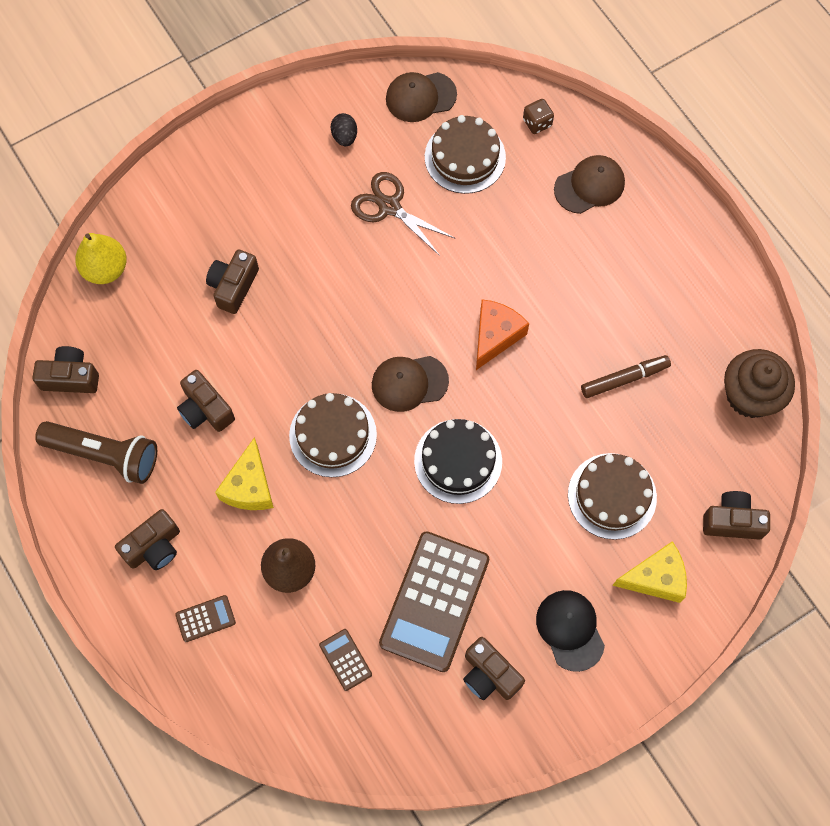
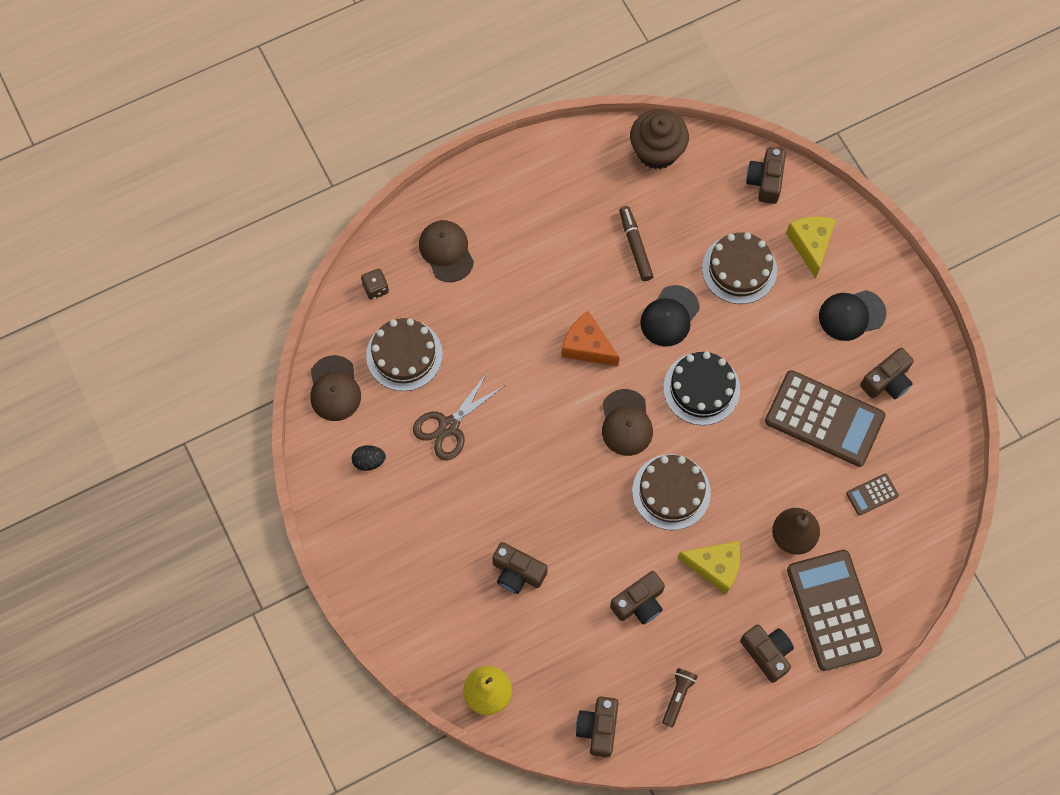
camera: 85 degrees left, 0 degrees up
(104, 455) = (678, 697): brown flashlight -> brown flashlight, size x0.52
(205, 619) = (833, 610): brown calculator -> brown calculator, size x2.34
(542, 421) = (669, 316): none -> black cap

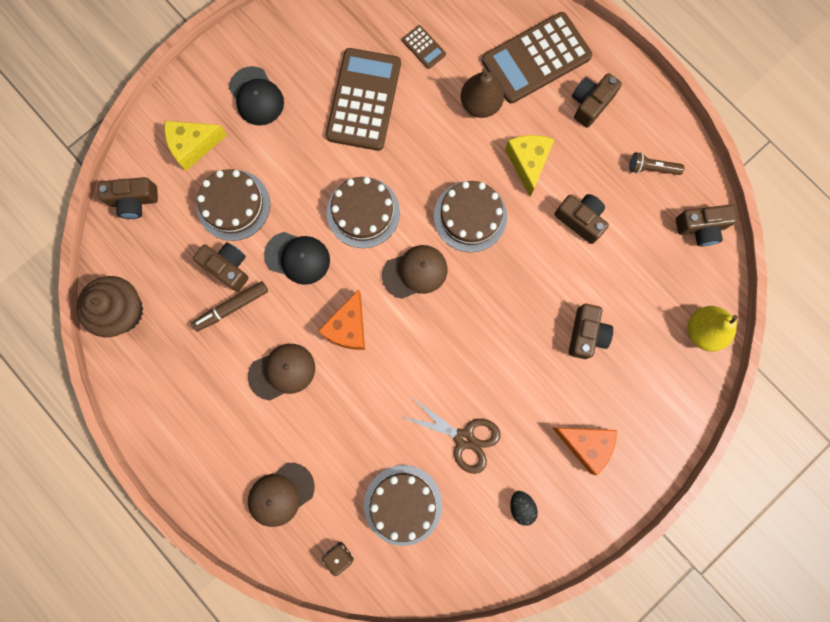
camera: 105 degrees left, 10 degrees up
(334, 389) = (457, 565): brown cap -> brown cap (282, 371)
(409, 539) = (585, 444): none -> orange cheese
(701, 388) = (363, 212): black cake -> brown cake
(887, 381) = (314, 54): brown camera -> brown camera (227, 267)

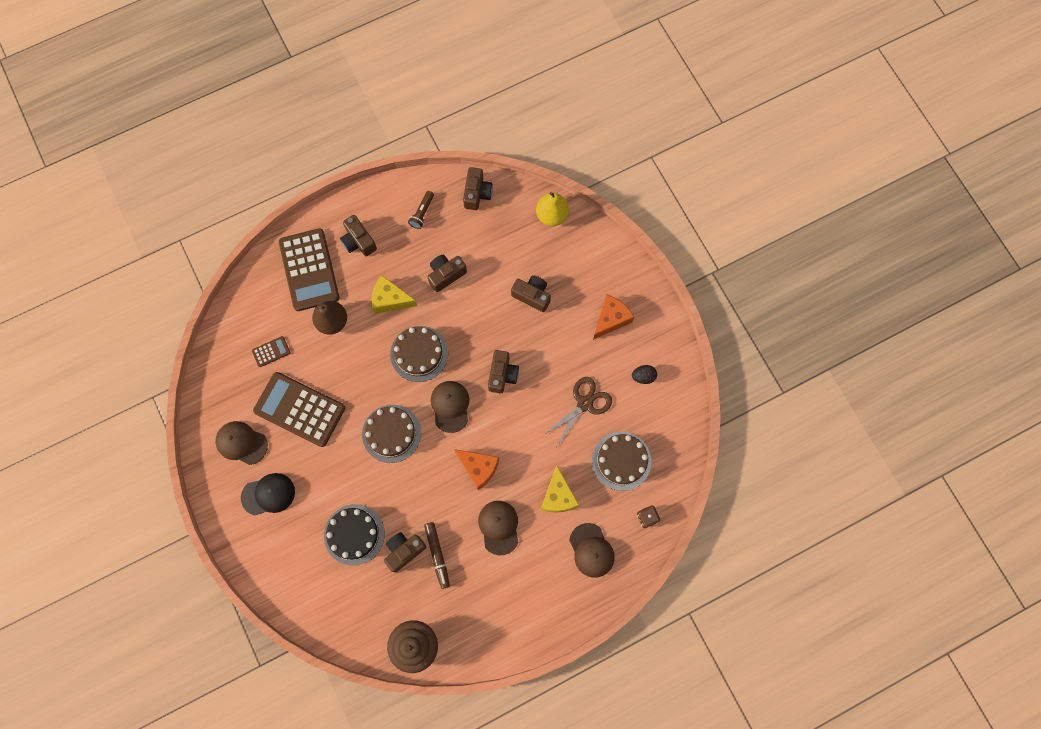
camera: 75 degrees left, 5 degrees down
(134, 201) = (325, 616): brown camera -> brown camera (502, 374)
(193, 146) = (294, 556): yellow cheese -> yellow cheese (558, 496)
(233, 205) = (354, 534): brown cake -> black cake
(297, 258) = (412, 493): black cap -> none
(308, 49) = (241, 443): none -> brown cap

